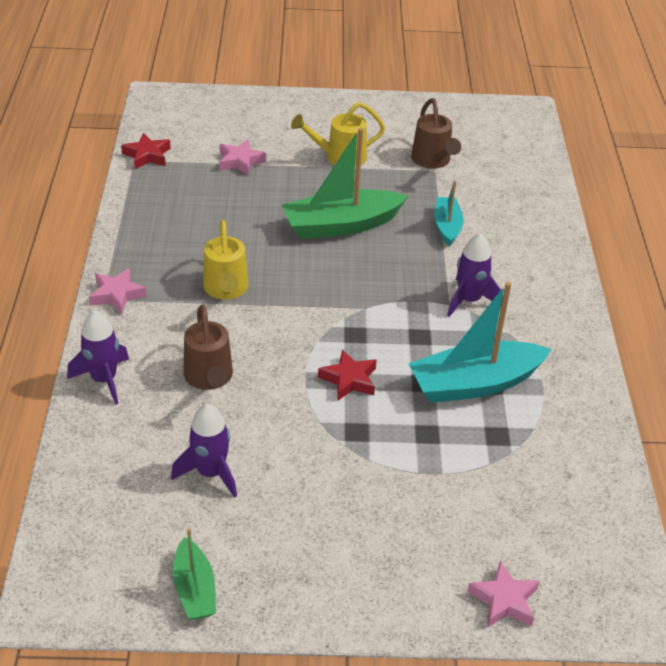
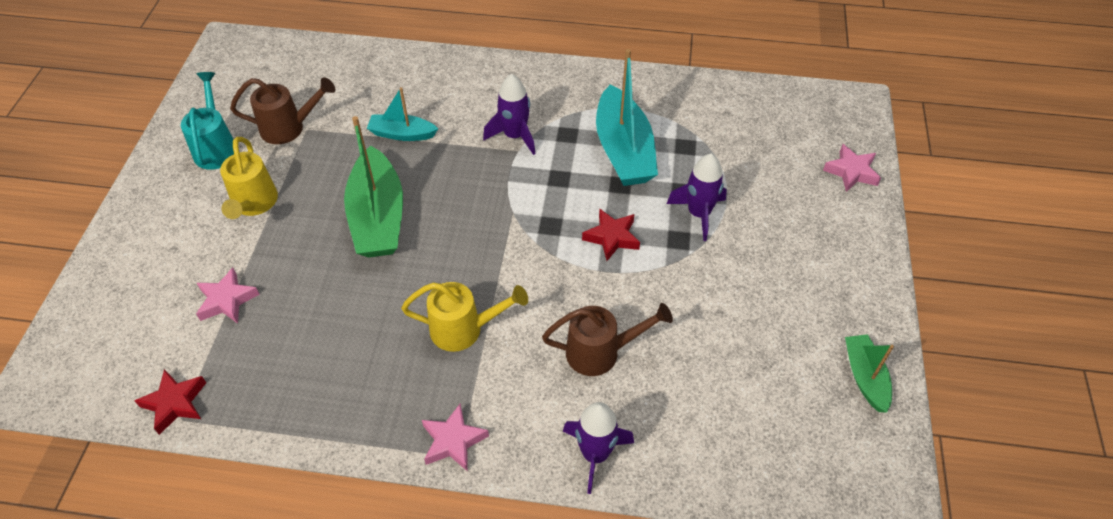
camera: 80 degrees left, 10 degrees up
(194, 589) = (865, 377): green boat -> green boat turned 90 degrees counterclockwise
(210, 473) = (729, 358): purple rocket -> purple rocket (698, 214)
(397, 128) = (216, 147): none -> turquoise watering can

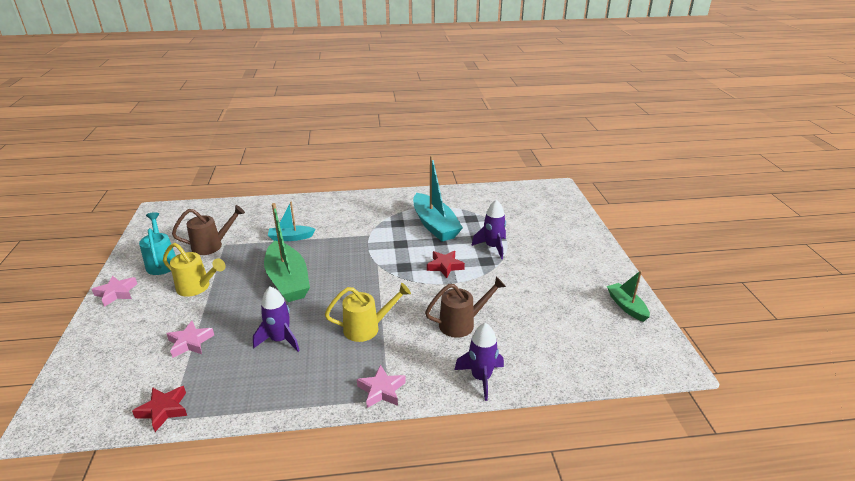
camera: 15 degrees left, 20 degrees down
(254, 204) = (197, 287): yellow watering can -> yellow watering can turned 45 degrees counterclockwise
(514, 136) = (364, 228): purple rocket -> purple rocket (280, 340)
(851, 172) = (570, 216): pink star -> pink star (116, 293)

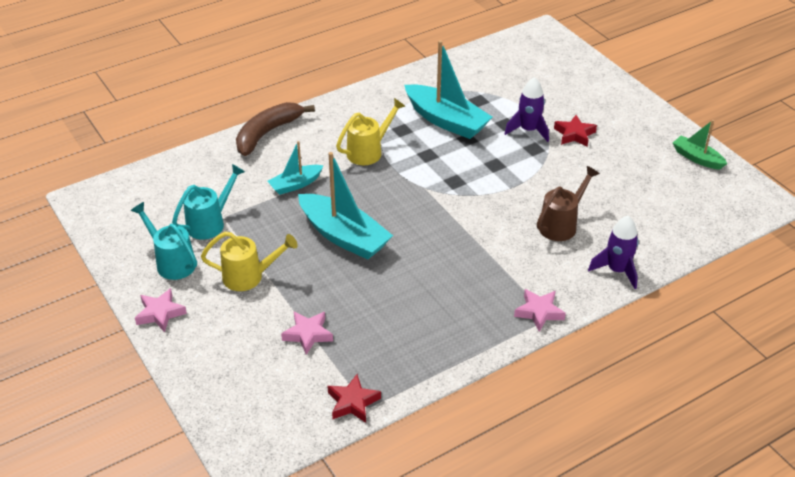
camera: 25 degrees left, 10 degrees up
(212, 246) = (210, 223): brown watering can -> turquoise watering can
(280, 340) = (399, 300): purple rocket -> none
(288, 280) = (344, 236): green boat -> turquoise boat
(305, 202) = (267, 133): none -> brown banana
(367, 328) = (474, 259): yellow watering can -> yellow watering can (369, 151)
(445, 266) = (497, 168): red star -> red star (574, 134)

